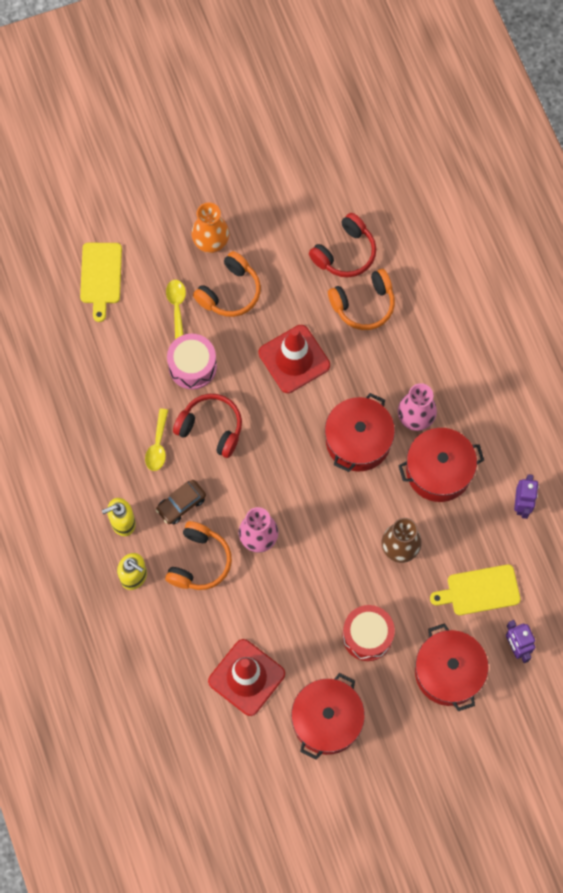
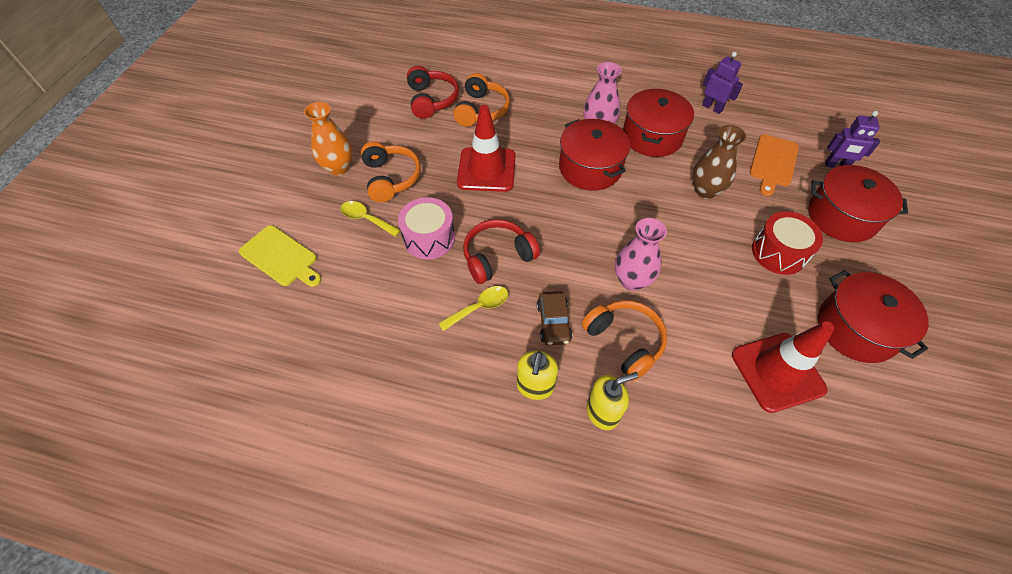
camera: 55 degrees left, 15 degrees down
(158, 445) = (479, 307): yellow spoon -> yellow spoon turned 75 degrees counterclockwise
(480, 590) = (773, 162): yellow cutting board -> orange cutting board

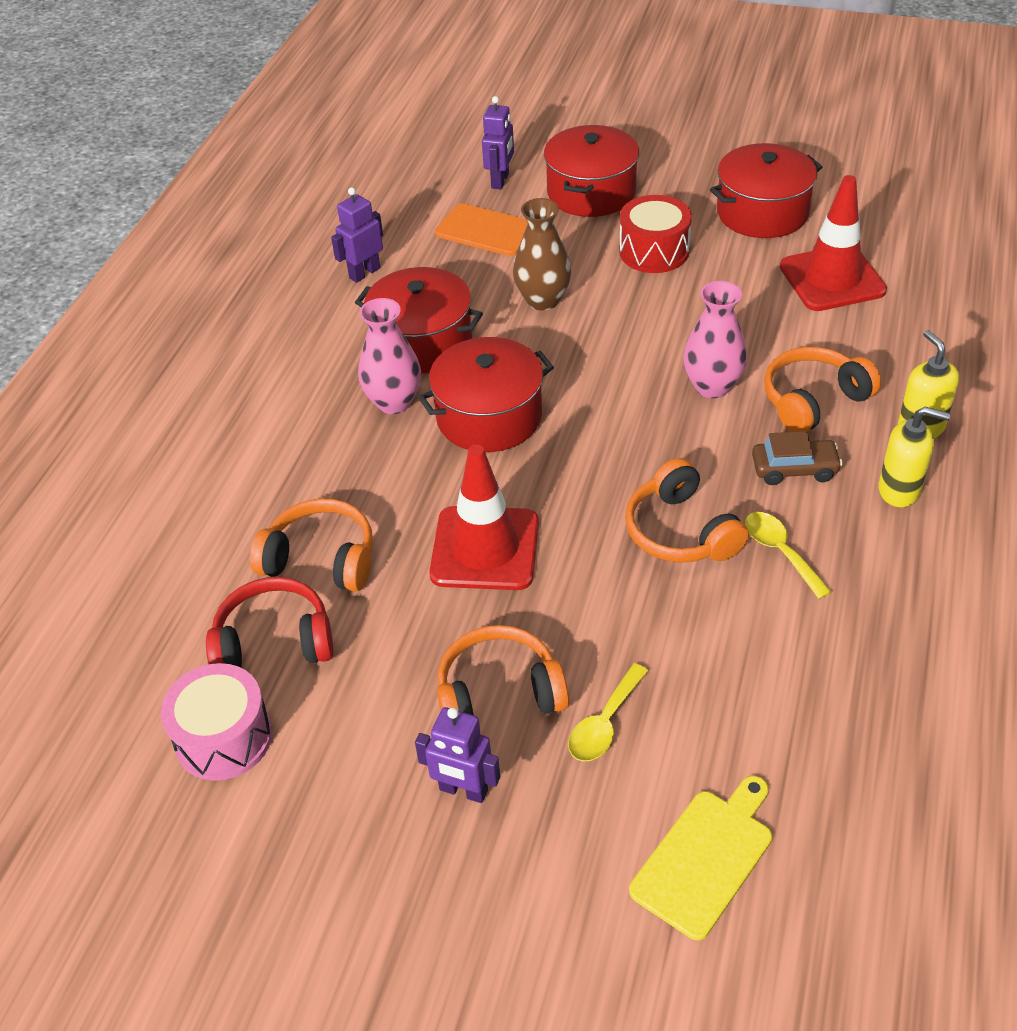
camera: 85 degrees left, 10 degrees down
(338, 167) = (463, 790): orange vase -> purple robot
(429, 238) = (646, 623): pink drum -> pink drum (224, 737)
(497, 257) = (681, 531): red headphones -> orange headphones

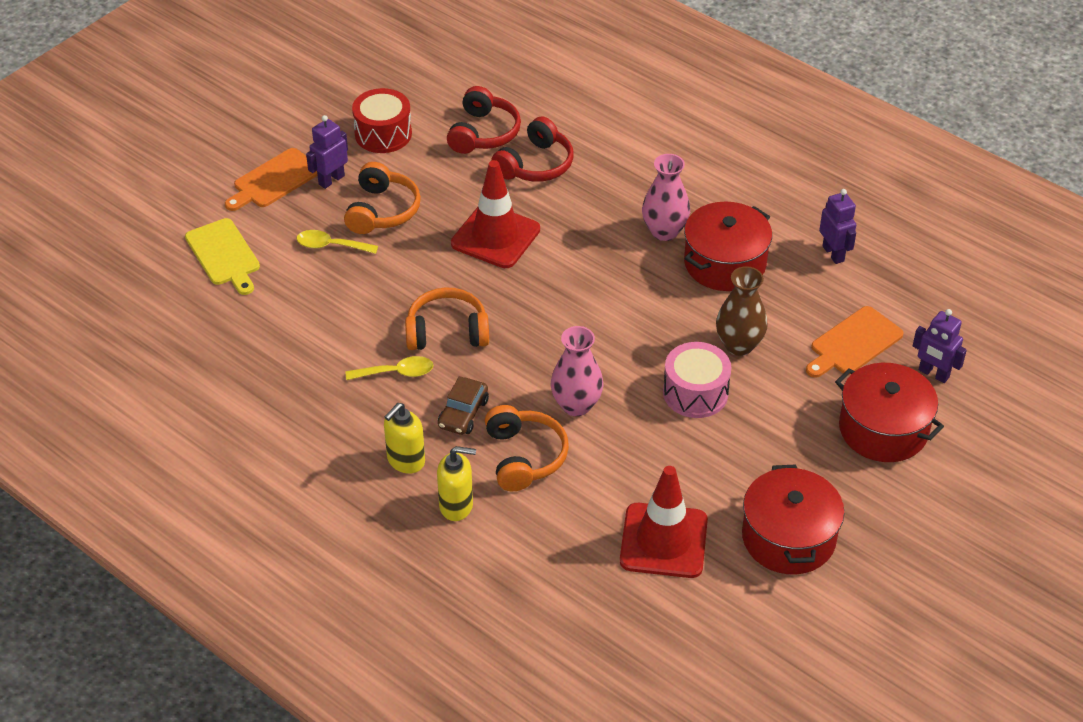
camera: 110 degrees right, 0 degrees up
(224, 737) = (430, 103): pink drum -> pink drum (695, 393)
(321, 559) = (535, 164): orange headphones -> red headphones
(489, 416) = (619, 274): red pot -> none
(502, 873) = (274, 180): none -> orange cutting board
(604, 723) = (331, 246): yellow spoon -> yellow spoon turned 45 degrees counterclockwise
(654, 251) = (768, 438): red drum -> red drum (383, 134)

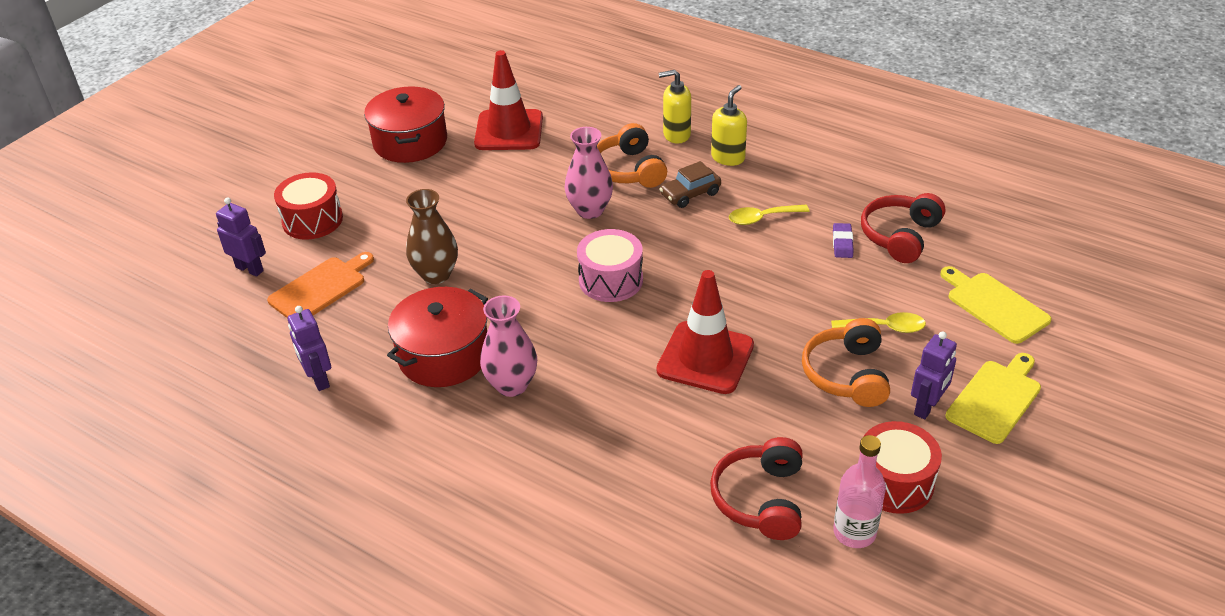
camera: 175 degrees right, 5 degrees down
(274, 180) = (995, 399): orange cutting board -> yellow cutting board
(328, 333) = (842, 243): none -> purple eraser
(426, 108) = (854, 532): none -> pink bottle
(447, 332) = (727, 257): orange headphones -> none
(463, 413) = (690, 194): brown car -> brown car turned 135 degrees counterclockwise
(535, 164) = (680, 457): red headphones -> red headphones (900, 236)
(695, 393) = (481, 230): pink drum -> pink drum (611, 280)
(883, 429) = (312, 220): red pot -> red drum

